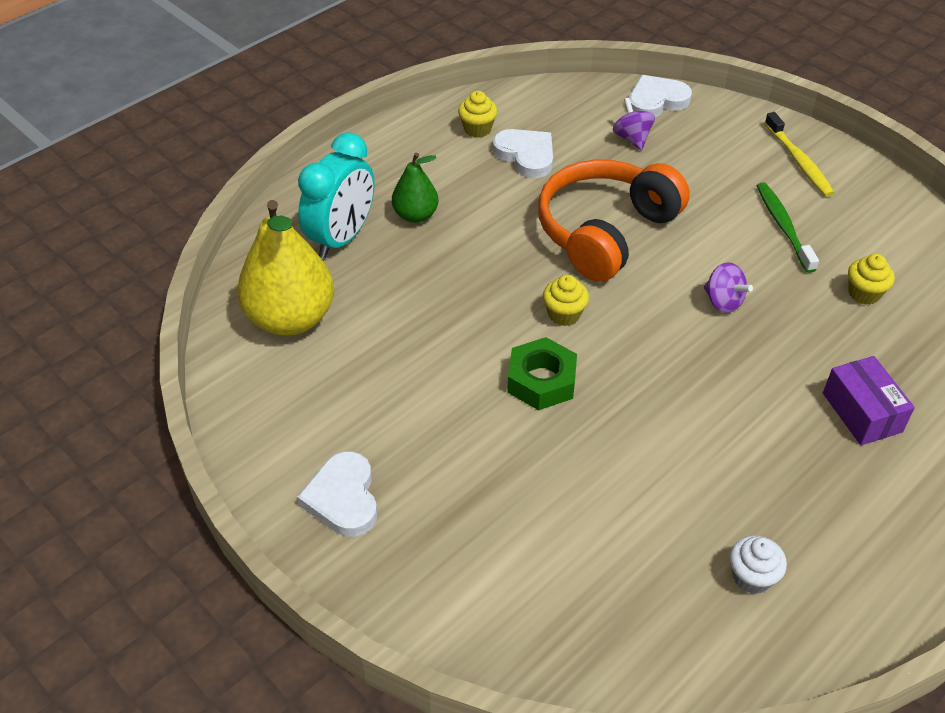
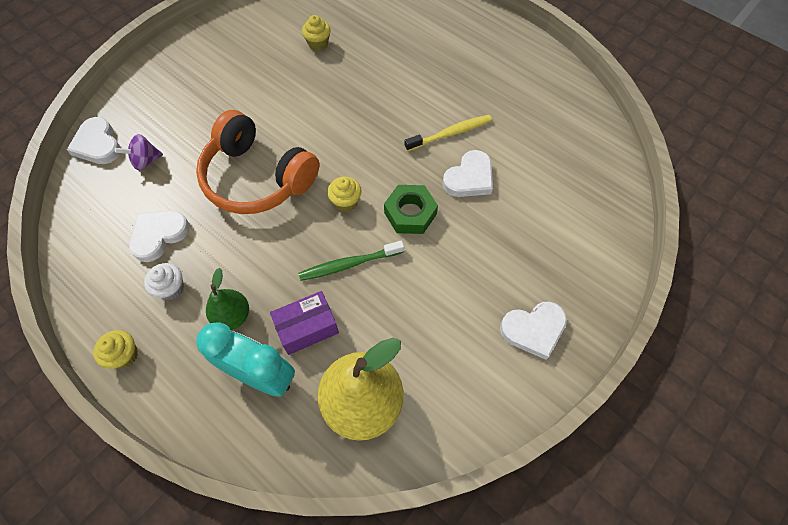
camera: 95 degrees left, 15 degrees up
(477, 129) = (116, 276): yellow cupcake -> yellow cupcake (124, 355)
(601, 457) = (469, 178): none -> white heart
(723, 302) = (328, 112): purple spinning top -> none
(751, 577) = (537, 109): white cupcake -> white cupcake (171, 288)
(783, 226) = (254, 77): green toothbrush -> green toothbrush (349, 264)
(799, 161) = (186, 64): yellow toothbrush -> yellow toothbrush (450, 133)
(861, 412) = (414, 54): purple box -> purple box (307, 328)

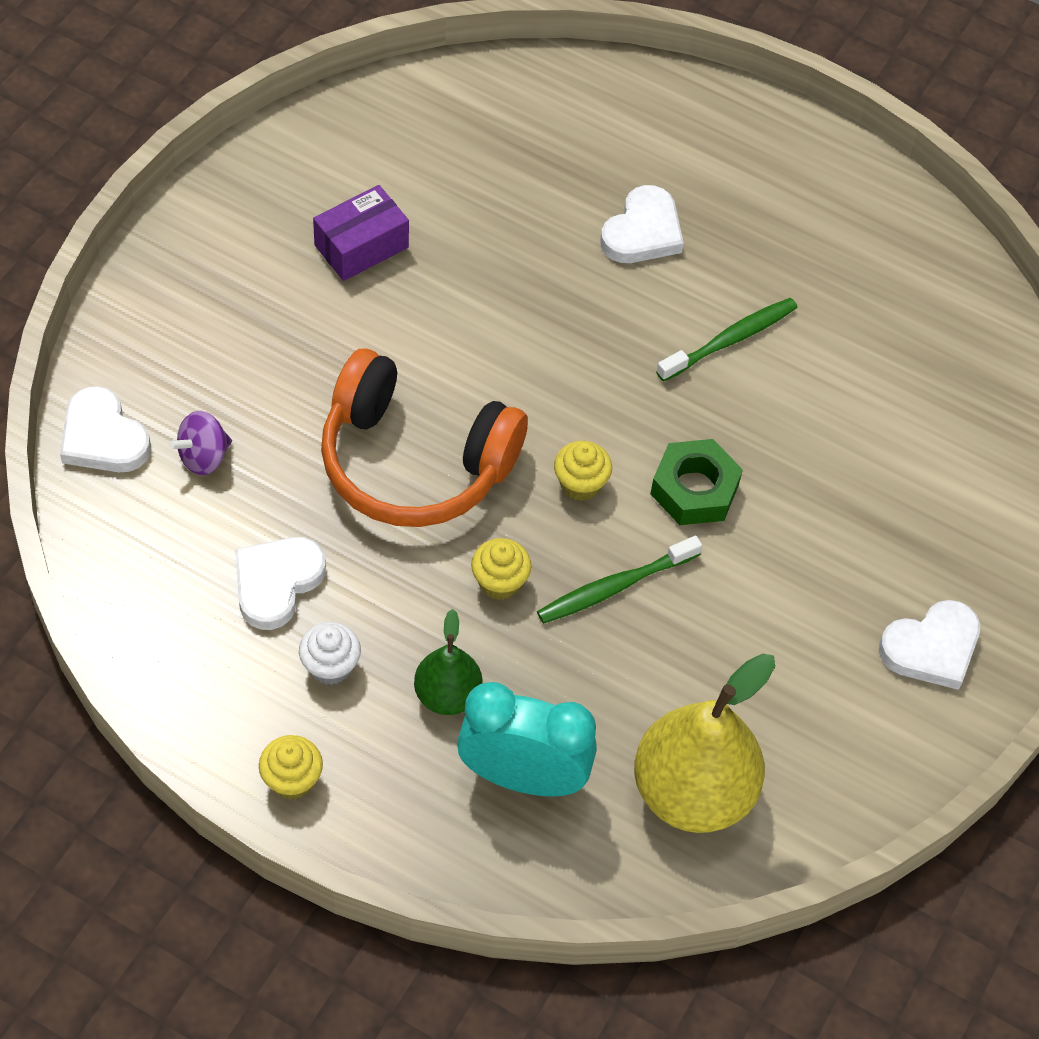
camera: 15 degrees left, 5 degrees down
(307, 328) = (575, 696): purple box -> purple box (361, 246)
(318, 44) = (446, 194): yellow cupcake -> yellow cupcake (499, 582)
(450, 133) = (730, 340): yellow toothbrush -> green toothbrush
(469, 178) = (780, 416): white heart -> white heart (642, 232)

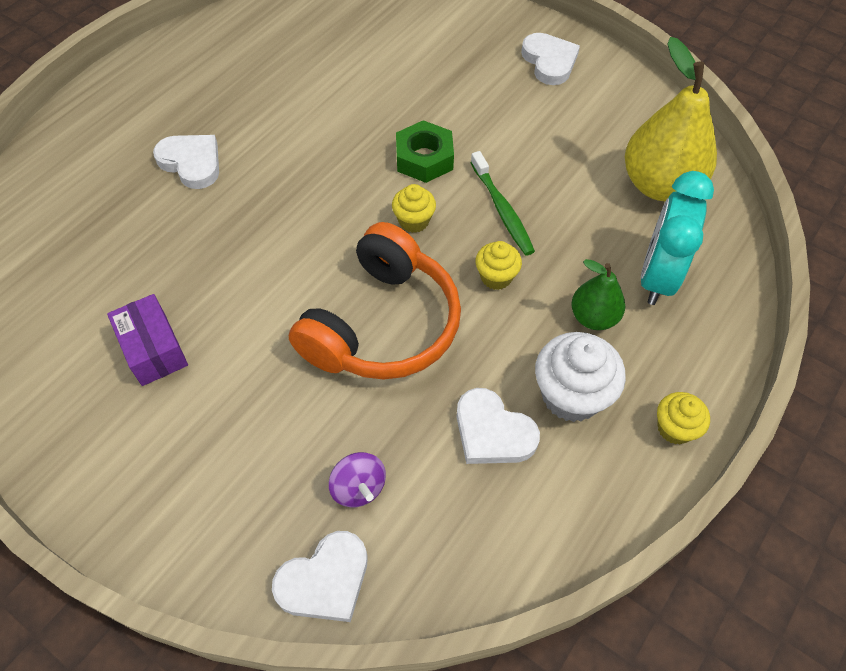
camera: 80 degrees left, 0 degrees up
(330, 666) = (571, 395): white cupcake -> white cupcake, size x1.72
(730, 340) = (301, 126): green toothbrush -> none

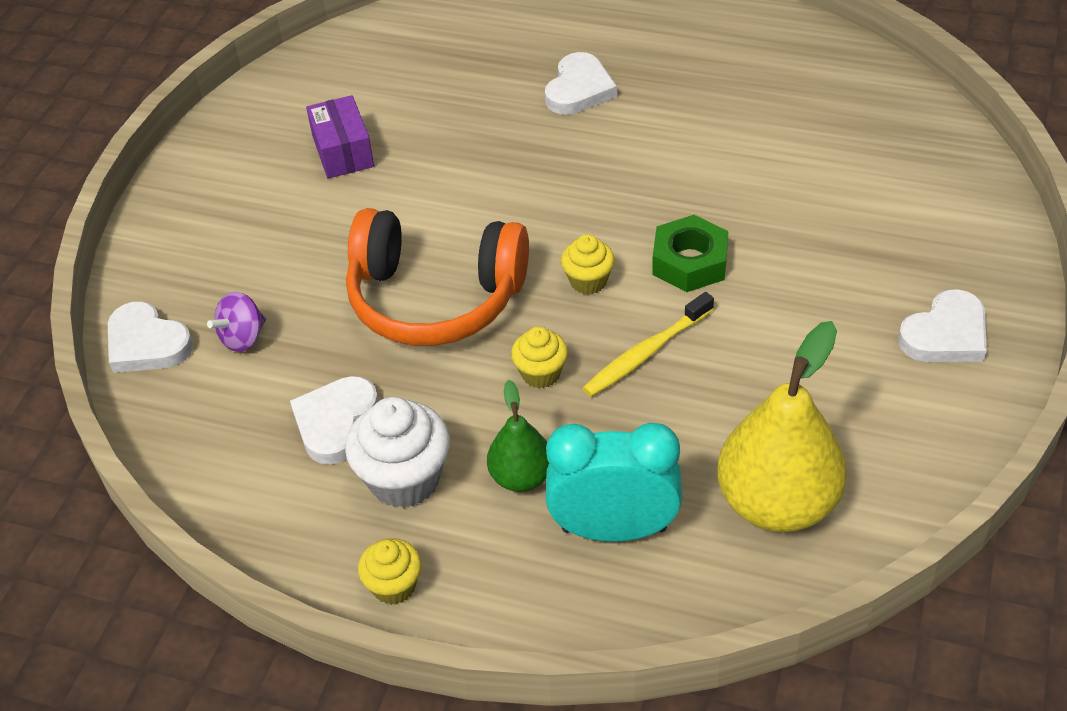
camera: 75 degrees right, 10 degrees down
(154, 349) = (343, 151): purple box -> purple box turned 60 degrees counterclockwise
(502, 210) = (646, 353): green toothbrush -> yellow toothbrush

